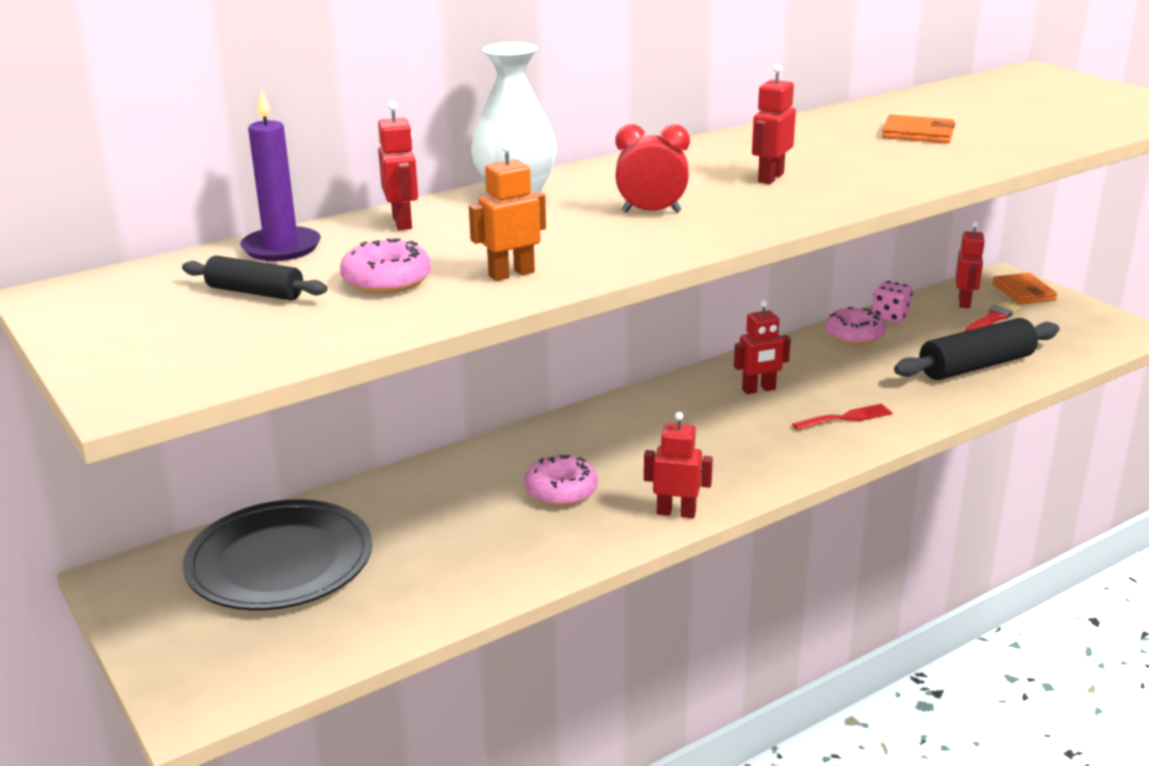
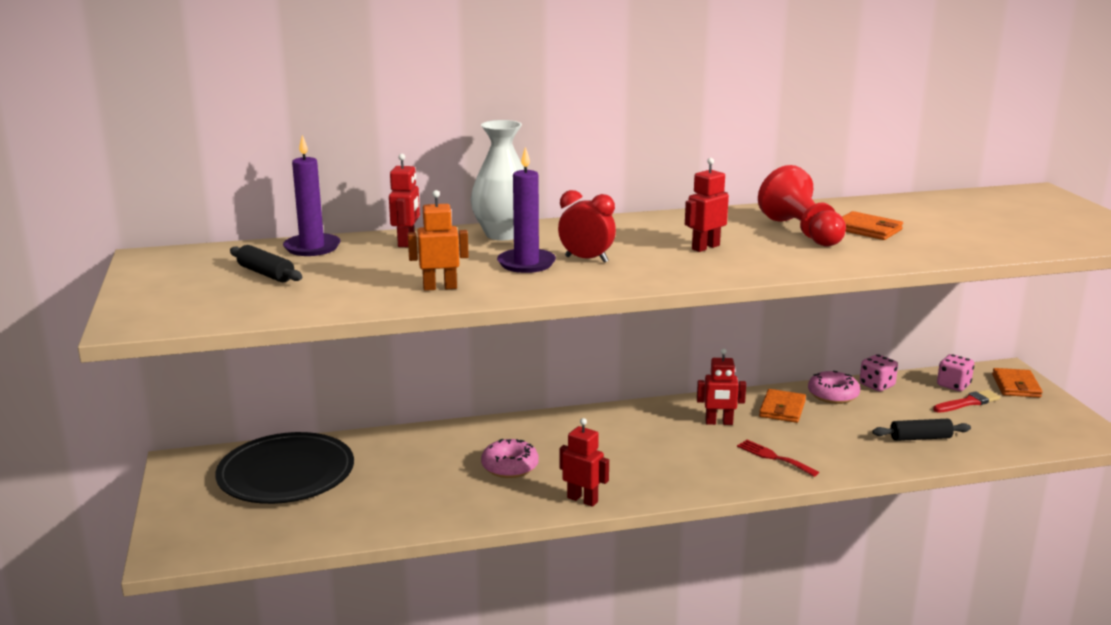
camera: 20 degrees right, 5 degrees down
(386, 281) = (354, 279): pink donut -> none
(585, 227) = (526, 263): none -> purple candle
(814, 361) = (782, 409): none -> orange wallet
(846, 418) = (774, 457): red fork -> red fork turned 135 degrees counterclockwise
(853, 145) = (802, 232): none -> red pawn
(964, 302) = (953, 385): red robot -> pink dice
(976, 366) = (920, 438): black rolling pin -> black rolling pin, size x0.56

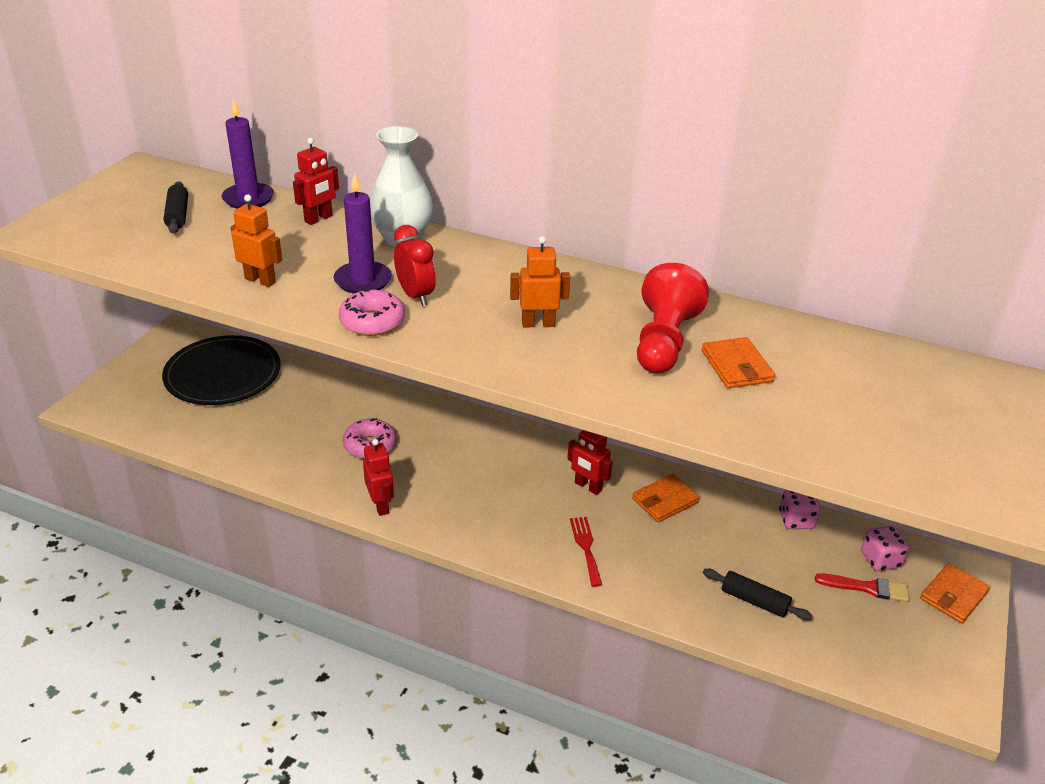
camera: 35 degrees right, 15 degrees up
(705, 247) = (538, 324): red robot -> orange robot
(833, 395) = (735, 509): pink donut -> pink donut (372, 322)

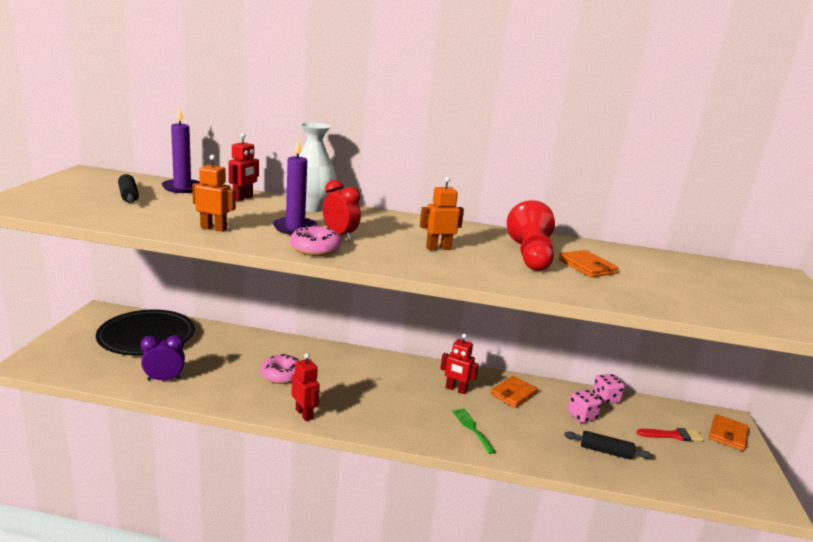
camera: 15 degrees left, 15 degrees down
(230, 440) = (164, 379): none -> purple clock
(586, 547) = (472, 428): red fork -> green fork
(880, 560) = (671, 417): pink dice -> pink dice (582, 416)

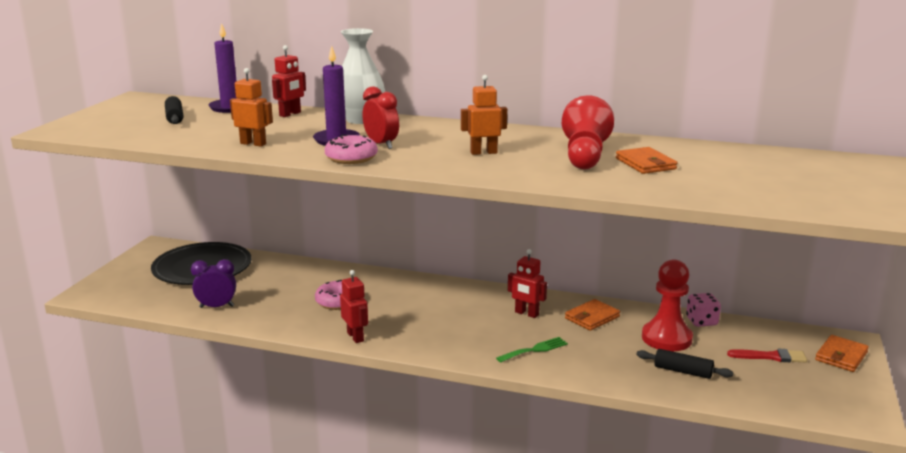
camera: 10 degrees right, 0 degrees up
(472, 428) = (535, 350): green fork -> green fork turned 75 degrees clockwise
(582, 416) = (666, 338): pink dice -> red pawn

